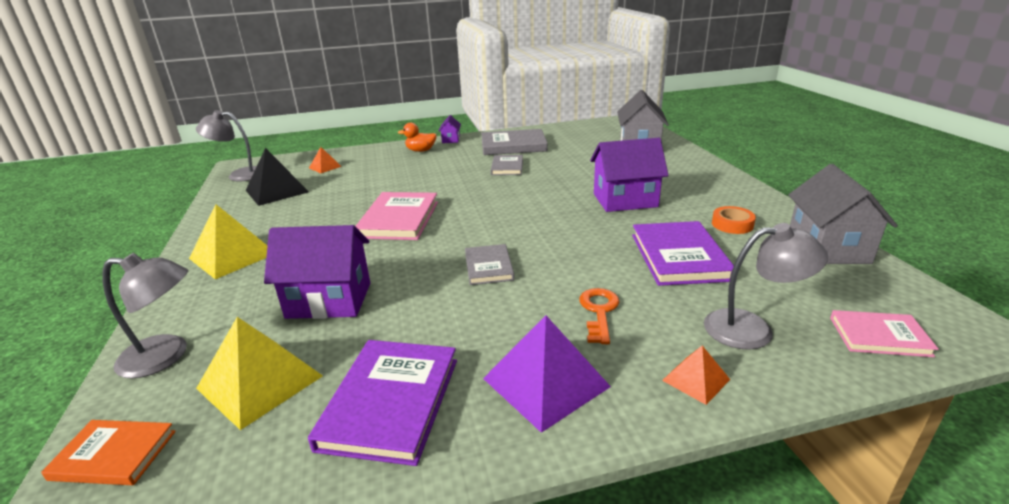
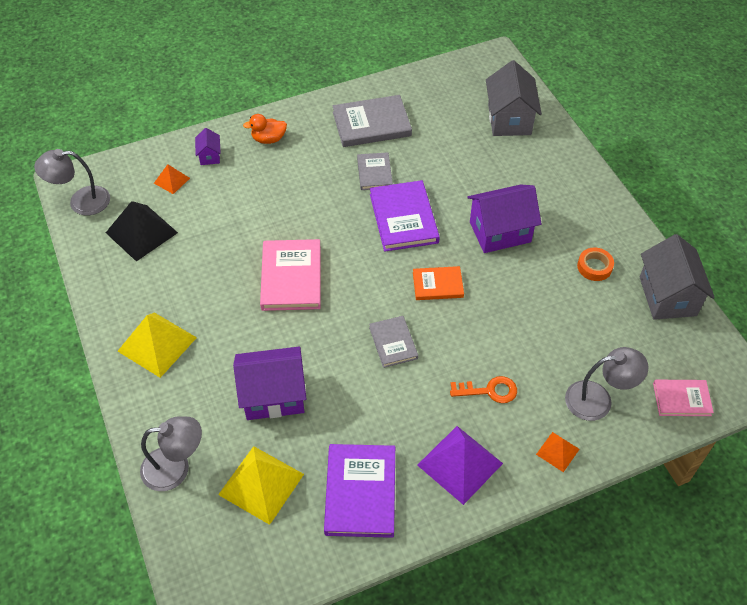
camera: 10 degrees left, 25 degrees up
(113, 455) = (197, 552): orange book -> orange book (437, 285)
(451, 140) = (296, 111): purple house -> purple house (210, 156)
(599, 312) = (489, 390): orange key -> orange key turned 90 degrees clockwise
(679, 257) = (549, 317): purple book -> purple book (404, 218)

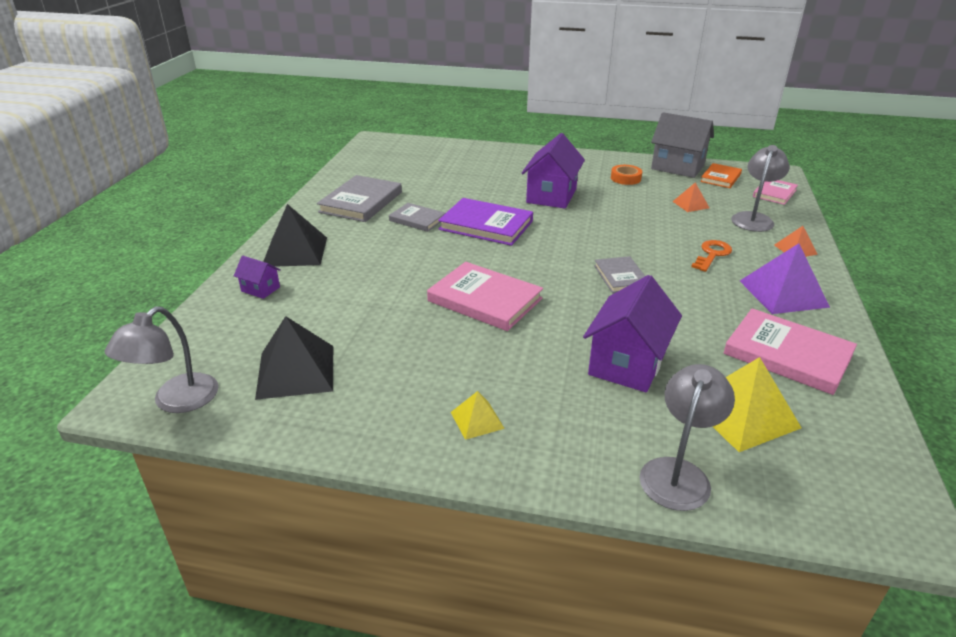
camera: 55 degrees left, 20 degrees down
(157, 344) = (477, 420): yellow pyramid -> yellow pyramid, size x0.52
(172, 180) = (254, 323): orange pyramid -> orange pyramid (691, 204)
(268, 139) = (295, 251): orange duck -> black pyramid
(360, 492) = (787, 355): purple book -> pink book
(393, 343) = (621, 277): grey book -> grey book turned 60 degrees clockwise
(437, 285) = (577, 236): orange book -> orange book (720, 178)
(509, 119) = (444, 156): grey house -> none

